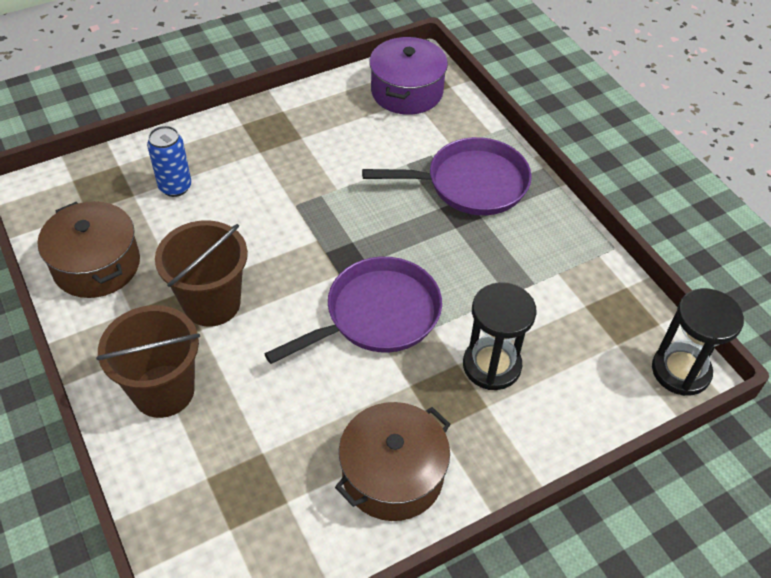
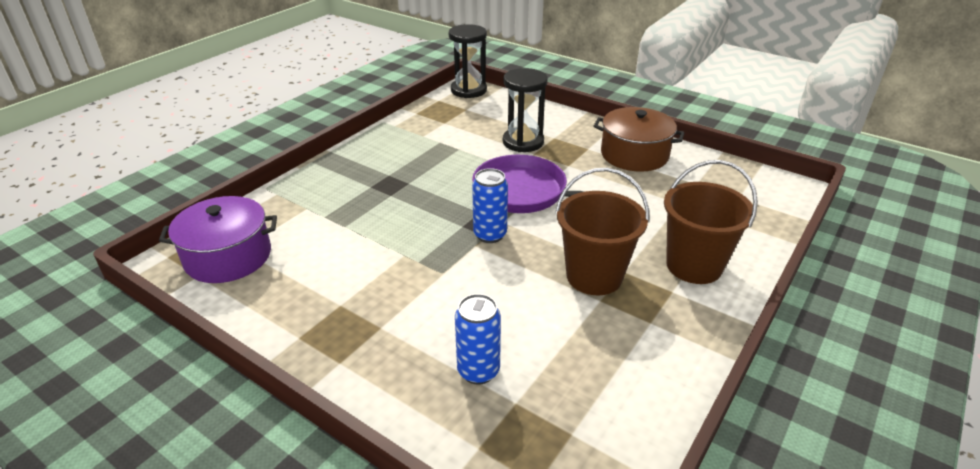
camera: 115 degrees left, 15 degrees down
(96, 265) = (629, 377): brown pot -> none
(324, 256) = (490, 235): none -> blue can
(470, 184) = (352, 188): purple pan -> none

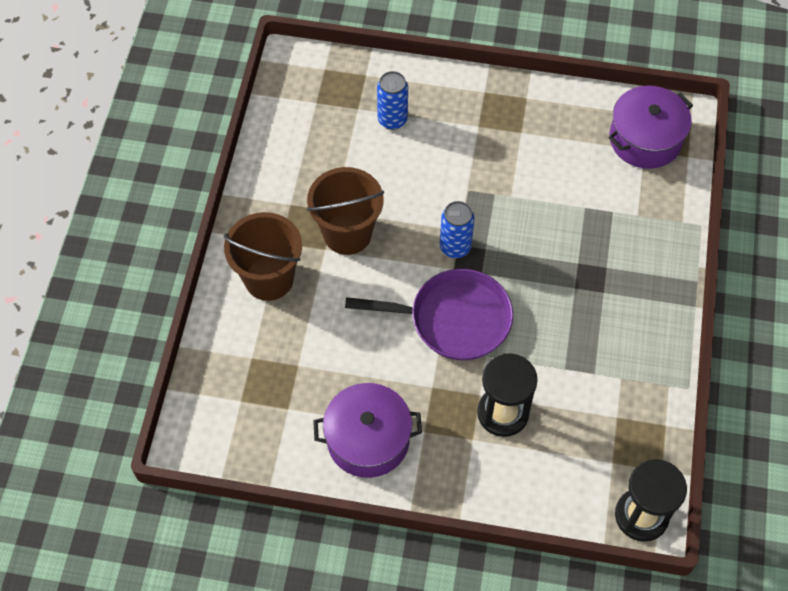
camera: 155 degrees right, 25 degrees up
(634, 155) = (368, 439): brown pot -> purple pot

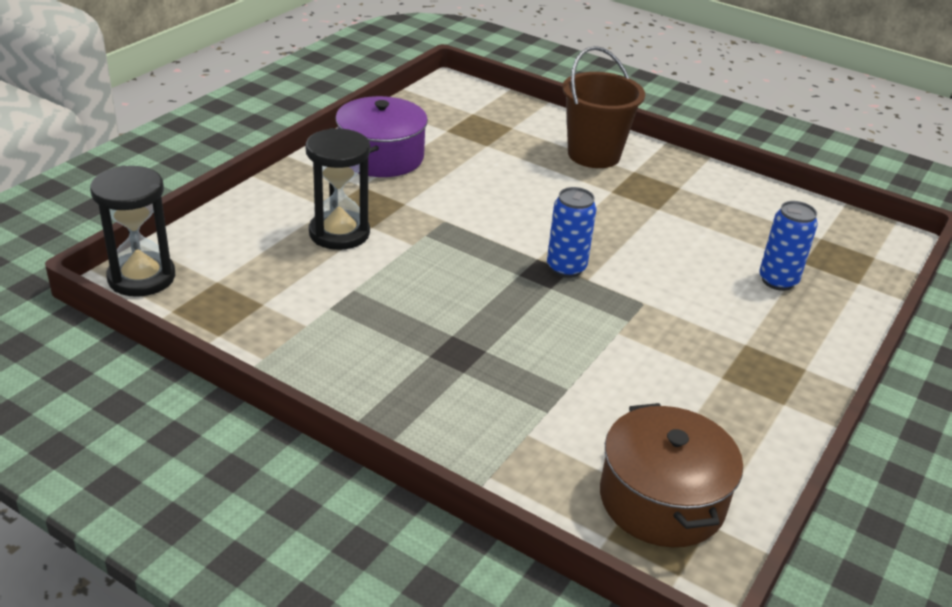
camera: 110 degrees right, 25 degrees down
(347, 233) = (624, 208): brown bucket -> none
(453, 319) = (473, 238): purple pan -> none
(645, 139) = (662, 499): purple pot -> brown pot

